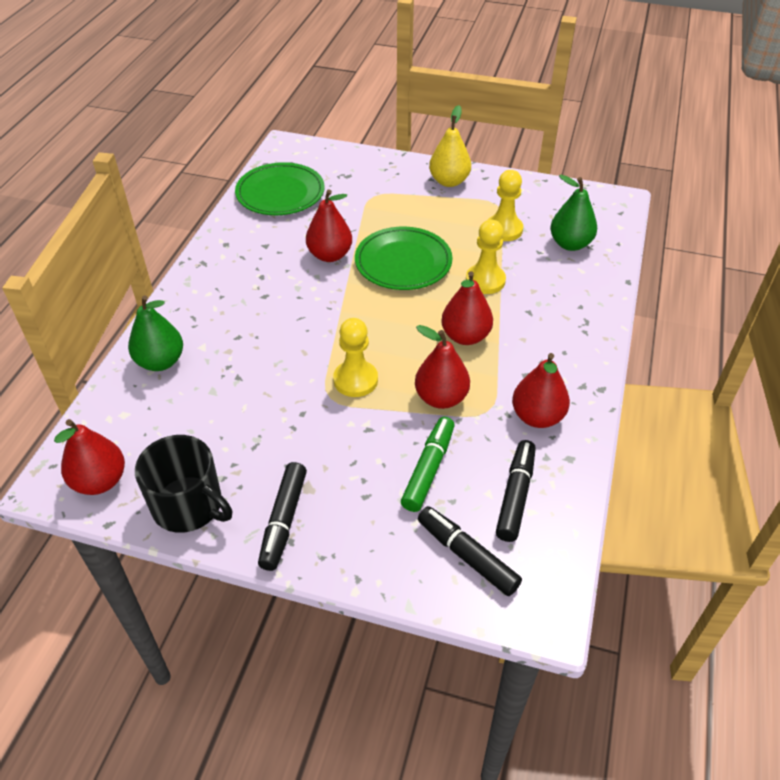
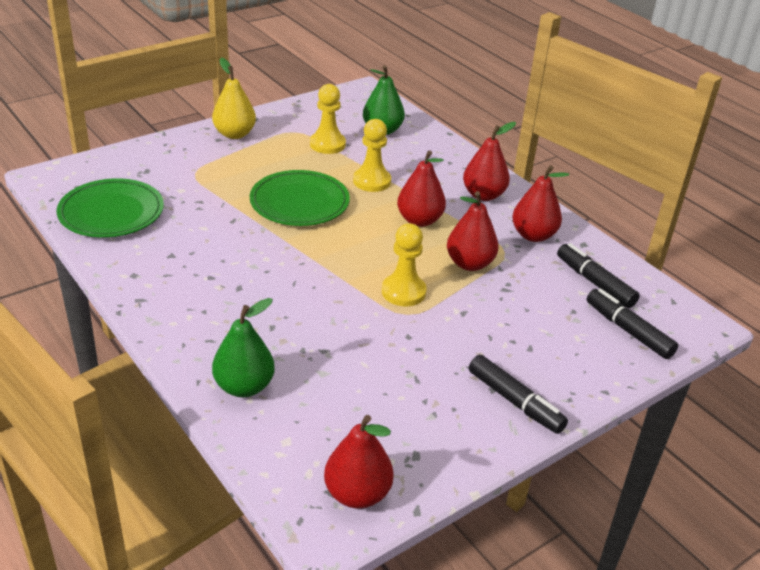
camera: 55 degrees left, 10 degrees down
(189, 506) = (446, 448): black mug -> none
(330, 255) = (237, 230): red pear -> red pear (483, 195)
(428, 469) = (533, 305): green marker -> none
(467, 555) = (628, 330): black marker -> black marker turned 60 degrees clockwise

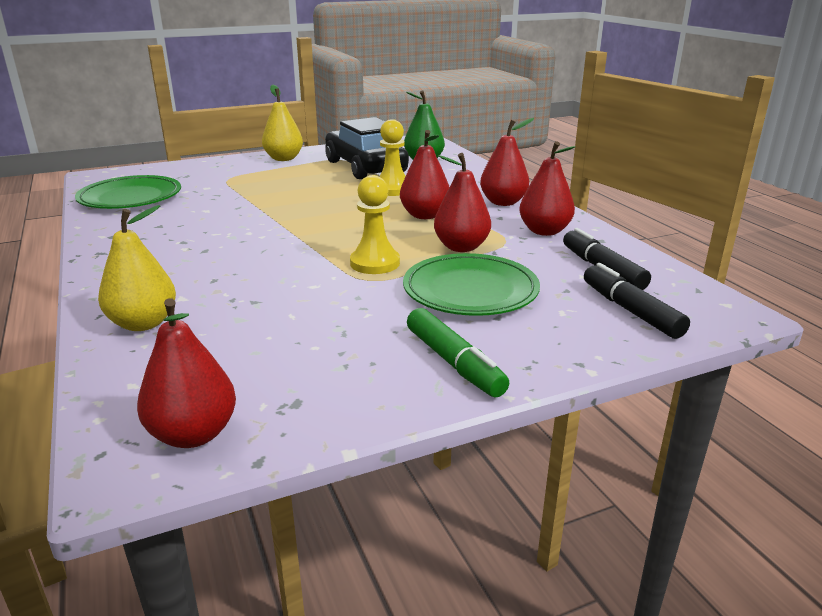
camera: 15 degrees right, 10 degrees down
(244, 387) = (143, 323): green pear -> yellow pear
(299, 203) = (311, 199): green plate -> green plate (470, 291)
(327, 144) = (365, 167): yellow pawn -> black car
(515, 401) = (454, 363): black marker -> green marker

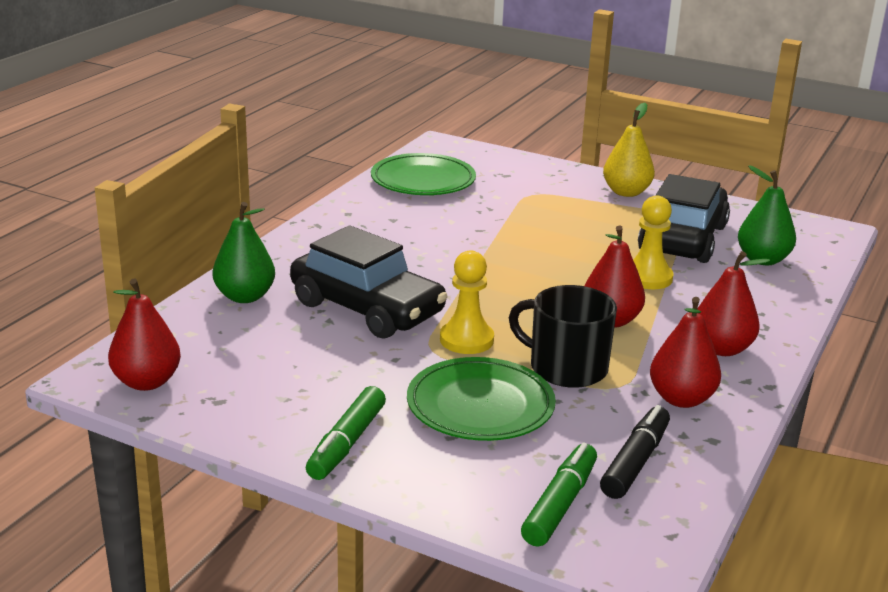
camera: 50 degrees right, 0 degrees up
(143, 323) = (245, 296): yellow pear -> green pear
(266, 280) = (367, 308): none -> black car
(461, 247) = (566, 368): red pear -> black mug
(630, 310) = (560, 504): black marker -> green marker

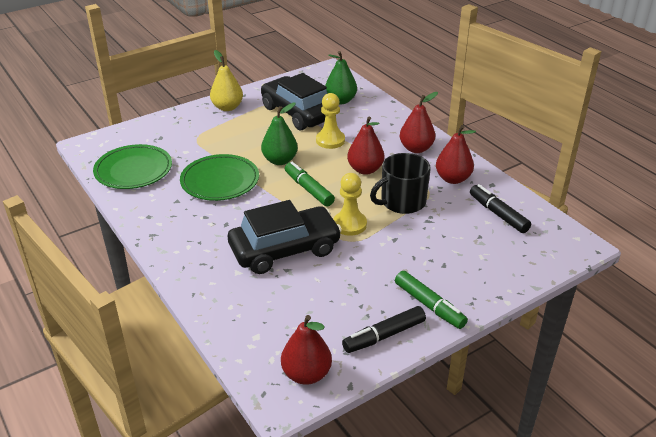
camera: 60 degrees left, 10 degrees up
(245, 296) = (226, 297): green pear -> green pear (280, 160)
(255, 420) = (384, 336): none -> black marker
(480, 406) = (420, 244): green plate -> green plate (220, 181)
(560, 504) = (521, 250): green marker -> green marker (308, 189)

